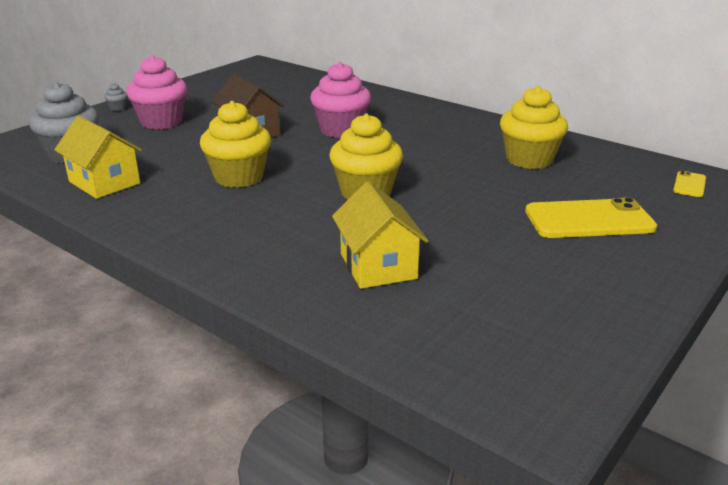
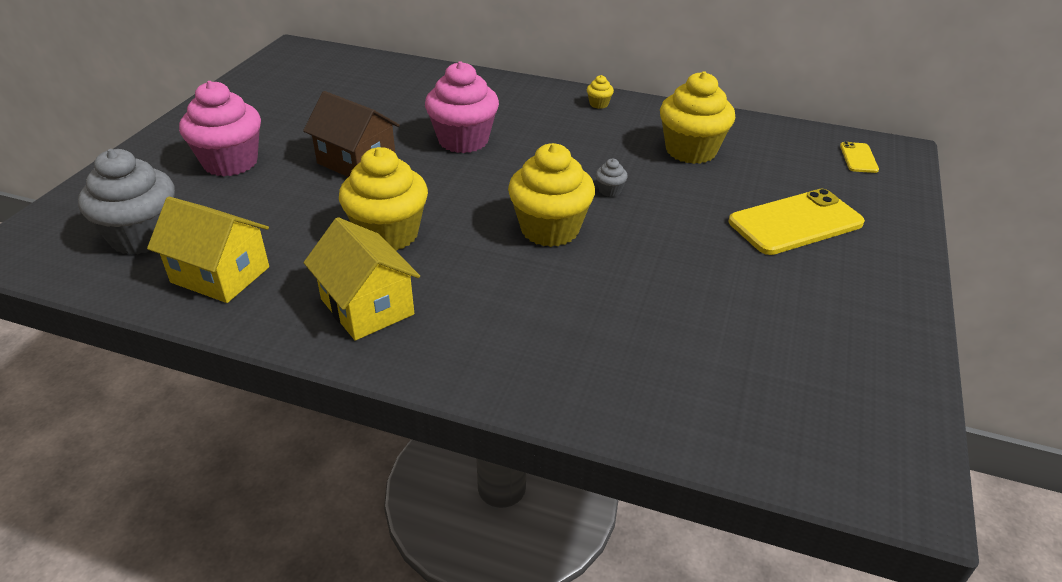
camera: 20 degrees left, 10 degrees up
(118, 108) = (154, 148): grey cupcake -> grey cupcake (610, 190)
(378, 266) = (627, 332): yellow house -> yellow house (367, 307)
(471, 121) = (599, 104): none -> yellow cupcake

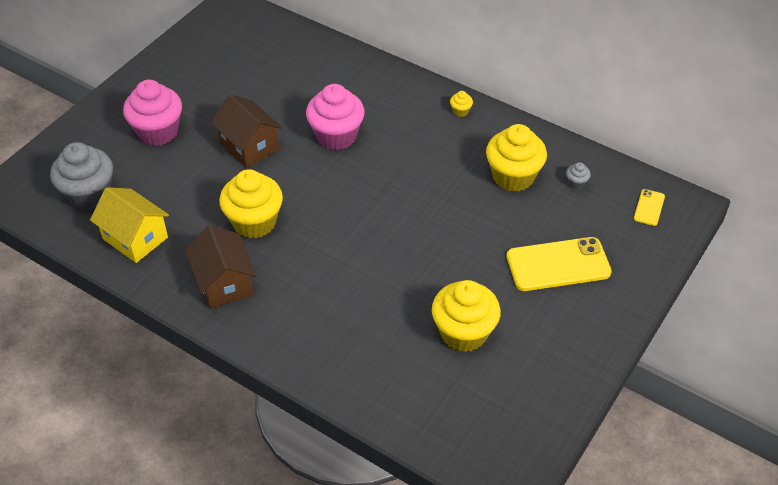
camera: 15 degrees right, 10 degrees up
(367, 307) = (224, 283): yellow house -> brown house
(550, 229) = (370, 238): yellow cupcake -> yellow cupcake (463, 333)
(610, 190) = (430, 208): grey cupcake -> grey cupcake (576, 183)

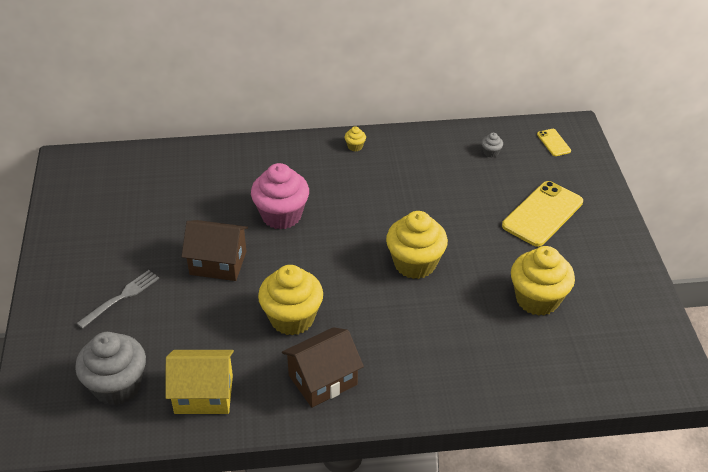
camera: 40 degrees left, 5 degrees down
(158, 132) = (121, 297): pink cupcake -> grey fork
(224, 283) = (323, 380): brown house -> brown house turned 60 degrees counterclockwise
(513, 176) = (445, 172): yellow cupcake -> yellow cupcake (415, 263)

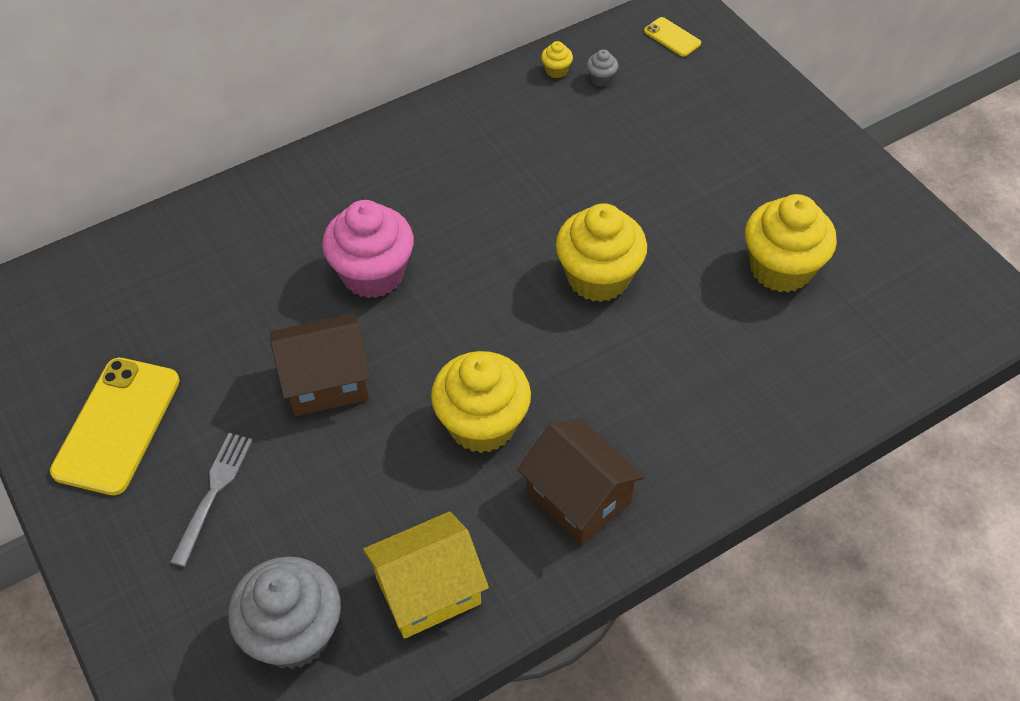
camera: 25 degrees left, 10 degrees up
(323, 380) = (578, 497): brown house -> brown house turned 75 degrees counterclockwise
(355, 146) = (413, 132): yellow cupcake -> yellow cupcake (556, 70)
(542, 214) = (717, 145): yellow phone -> yellow phone (117, 425)

